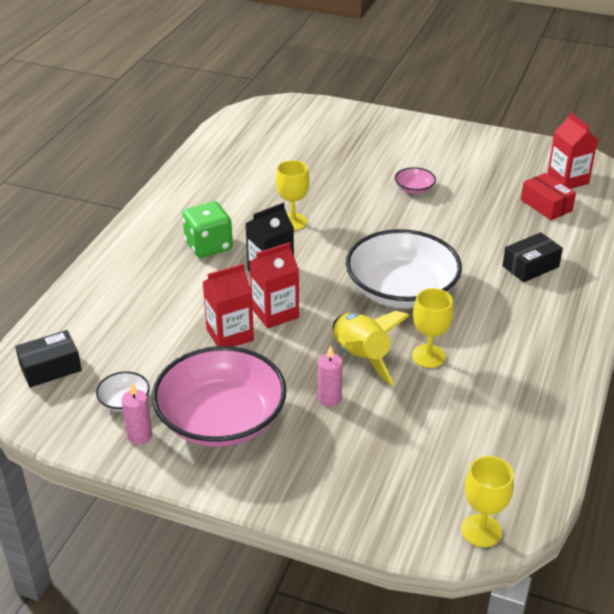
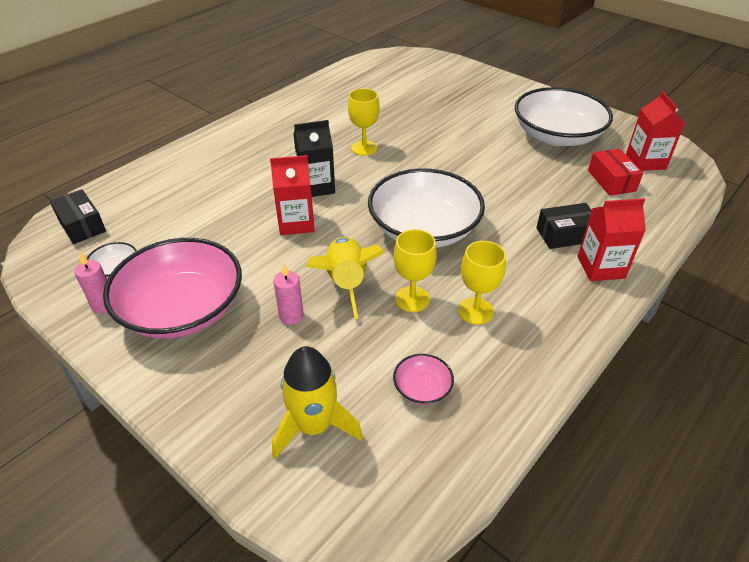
camera: 20 degrees right, 5 degrees up
(50, 368) = (82, 225): black box -> black box turned 60 degrees clockwise
(208, 246) = (280, 153): green dice -> none
(230, 335) = (244, 233): red carton -> red carton (601, 267)
(409, 479) = (314, 426): none -> yellow rocket
(414, 189) = (490, 141): pink bowl -> pink bowl (422, 388)
(474, 169) = (557, 136): none -> white bowl
(481, 530) = (354, 513): yellow goblet -> yellow goblet (475, 311)

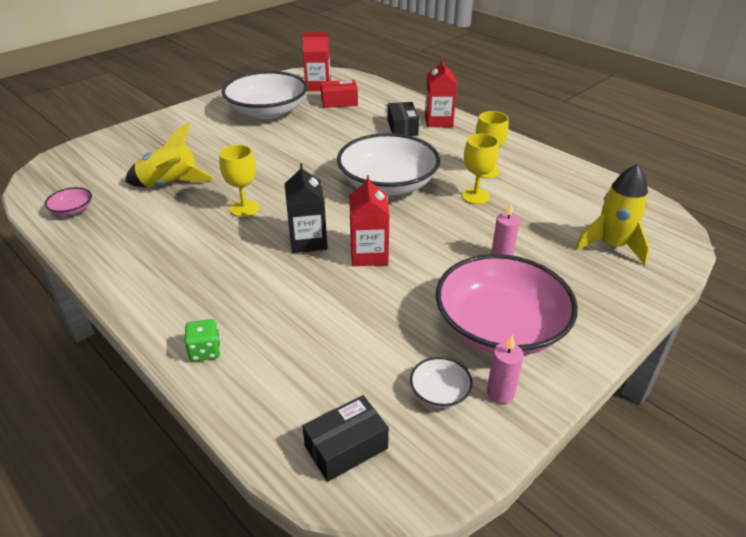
camera: 85 degrees left, 5 degrees down
(187, 157) = (205, 351): none -> green dice
(346, 283) = (458, 227): yellow rocket -> yellow rocket (170, 185)
(422, 388) = (564, 198): pink bowl -> pink bowl (72, 210)

